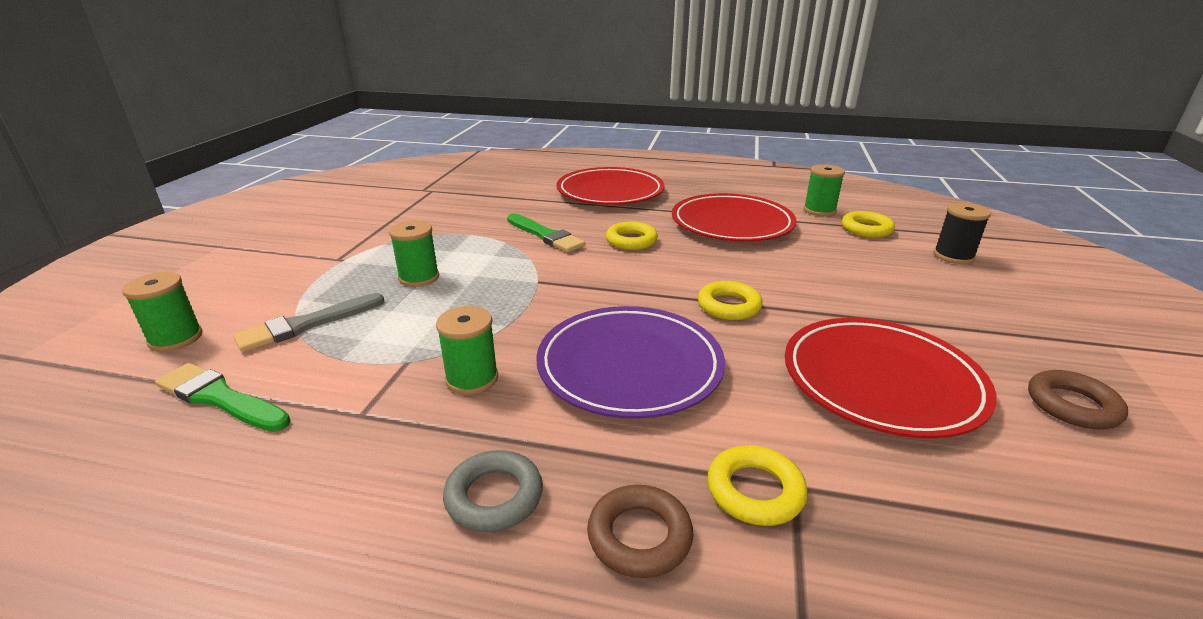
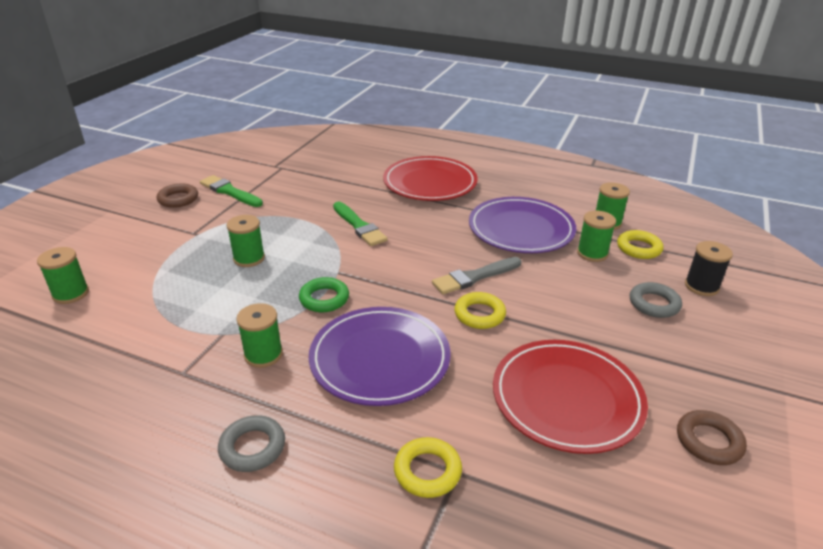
camera: 10 degrees right, 5 degrees up
(220, 398) = (94, 347): green brush -> green brush (229, 192)
(307, 324) = (160, 292): grey brush -> grey brush (474, 277)
(531, 309) = (324, 299): none -> green ring
(631, 241) = (427, 239): yellow ring -> none
(639, 536) = (336, 490): brown ring -> brown ring (178, 199)
(732, 223) = (521, 229): red plate -> purple plate
(821, 238) = (592, 253): none -> green spool
(916, 276) = (654, 304): none -> grey ring

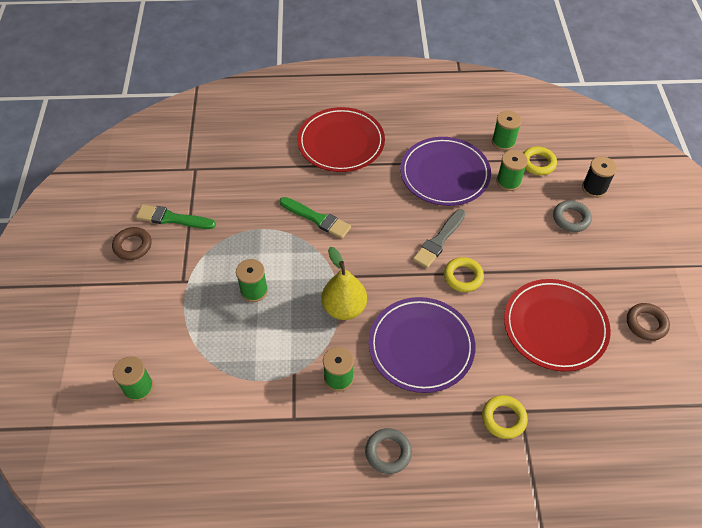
camera: 25 degrees left, 20 degrees up
(324, 299) = (344, 308): green ring -> yellow pear

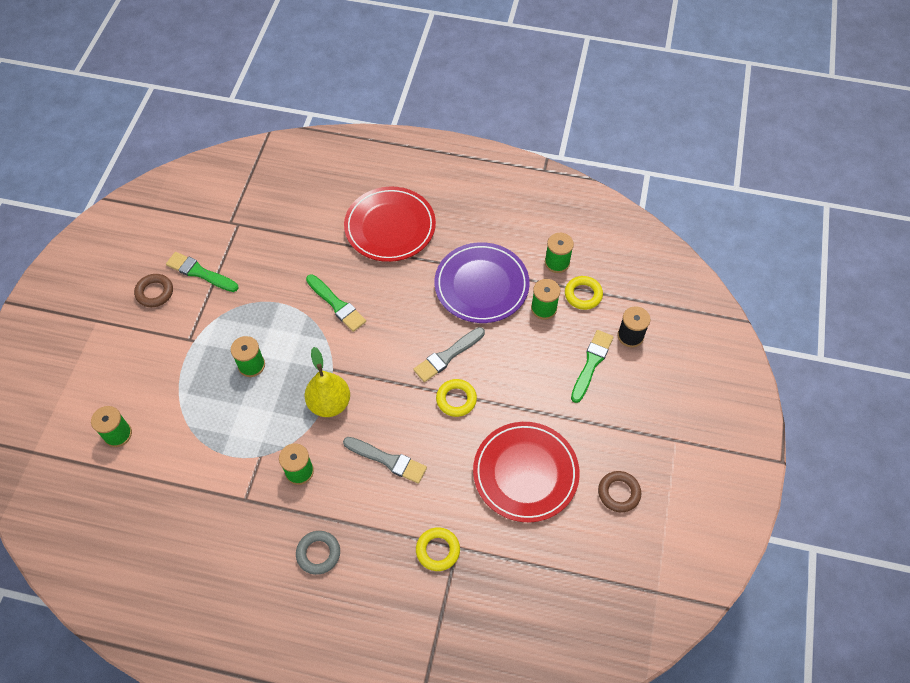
camera: 15 degrees right, 5 degrees up
(421, 346) = (387, 460): purple plate -> grey brush
(571, 218) = (591, 363): grey ring -> green brush

